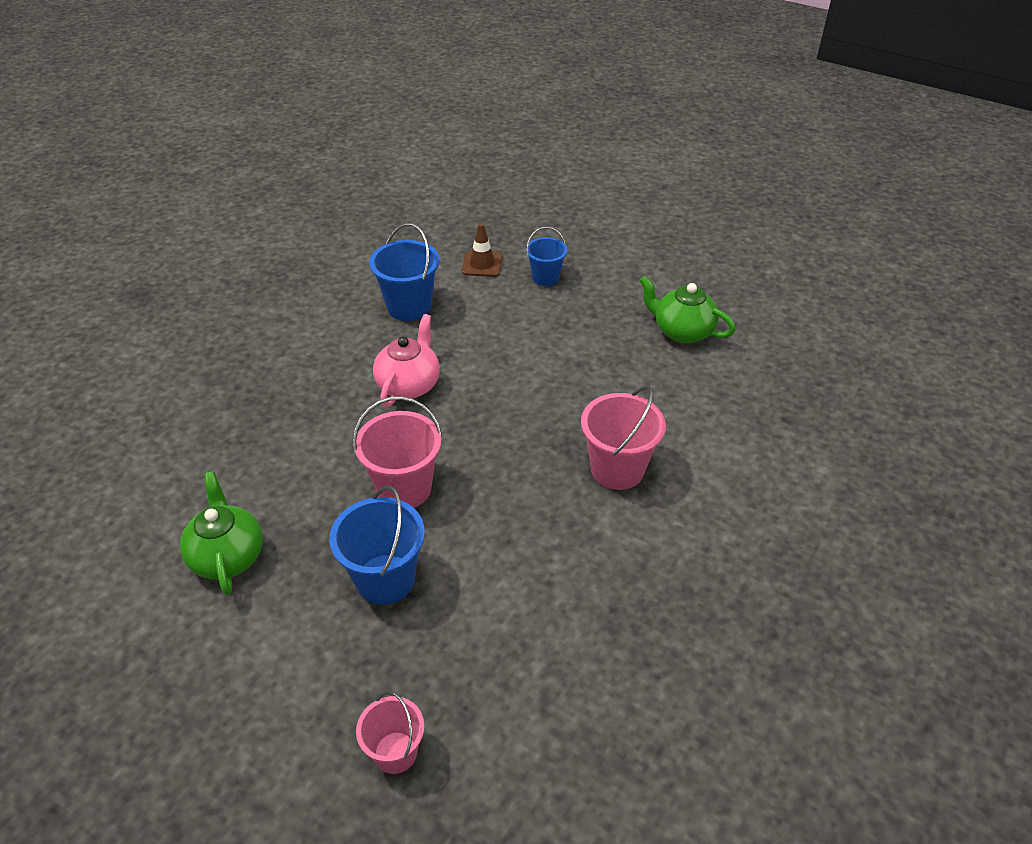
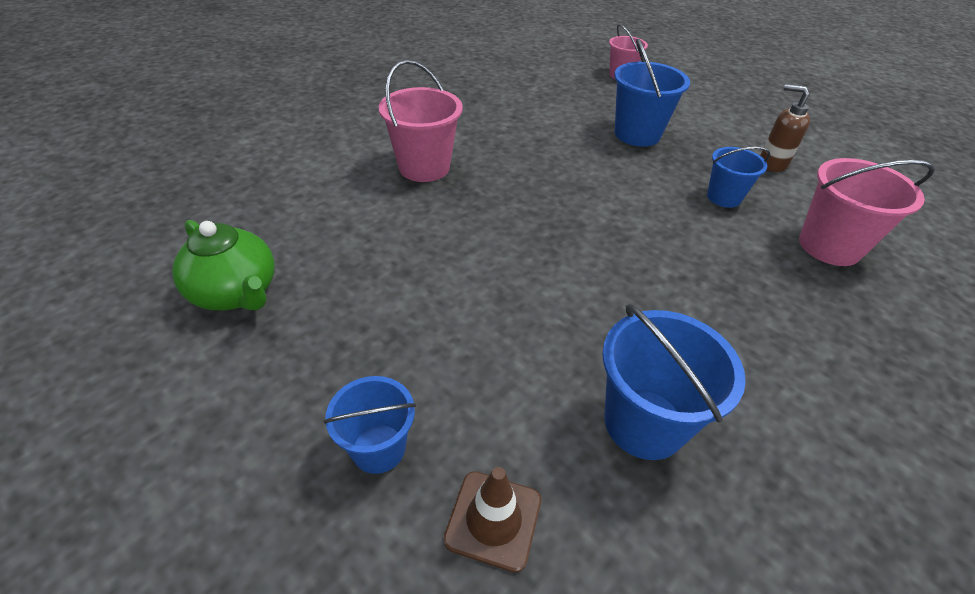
camera: 170 degrees left, 0 degrees up
(228, 556) = (772, 163): green teapot -> brown soap dispenser
(306, 488) = (723, 197): none -> blue bucket
(404, 488) = (628, 184): pink bucket -> pink bucket (829, 246)
(409, 385) = (631, 281): pink teapot -> none

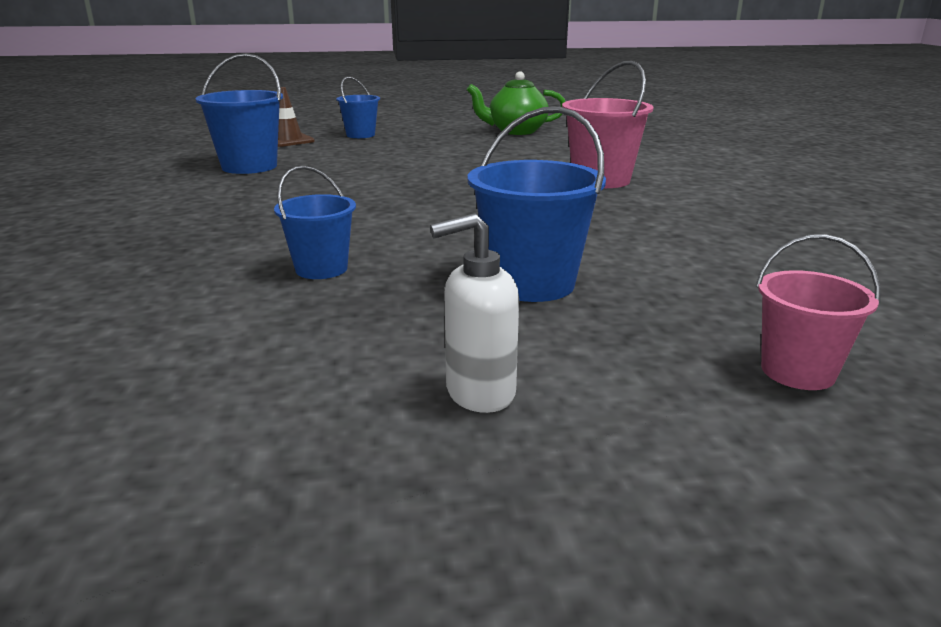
camera: 130 degrees right, 20 degrees down
(725, 116) = (479, 393): none -> white soap dispenser
(772, 163) = (298, 341): brown soap dispenser -> none
(829, 246) = (153, 278): pink bucket -> none

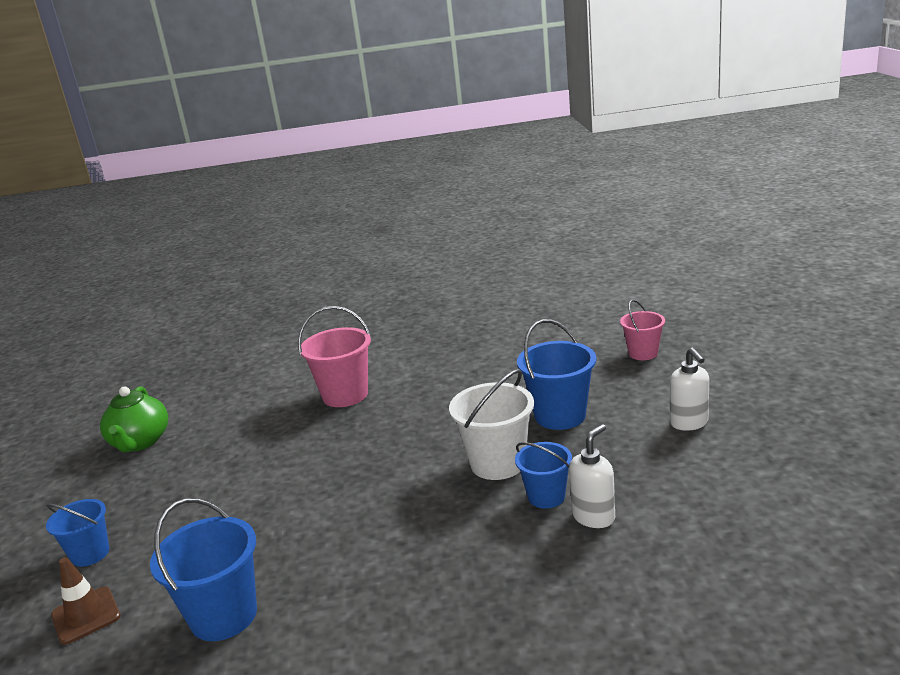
camera: 85 degrees left, 0 degrees up
(254, 293) = (594, 517): none -> white soap dispenser
(415, 246) = (497, 463): none -> white bucket

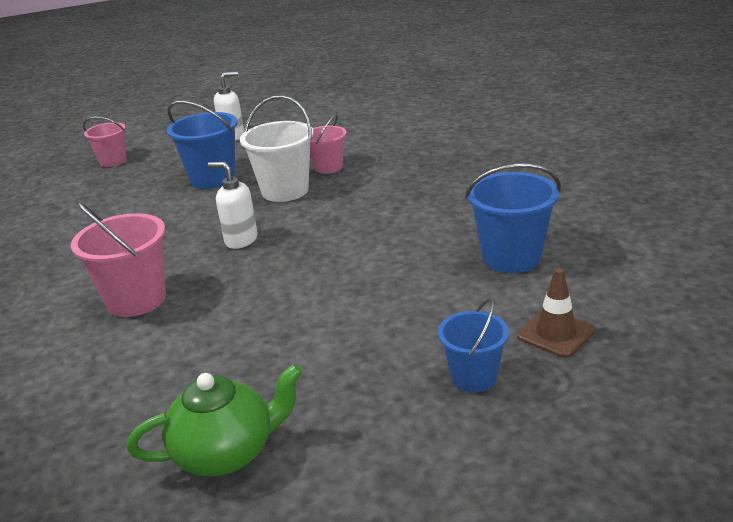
camera: 105 degrees left, 5 degrees up
(546, 497) = (328, 167): blue bucket -> pink bucket
(594, 517) = (349, 150): white soap dispenser -> white soap dispenser (241, 240)

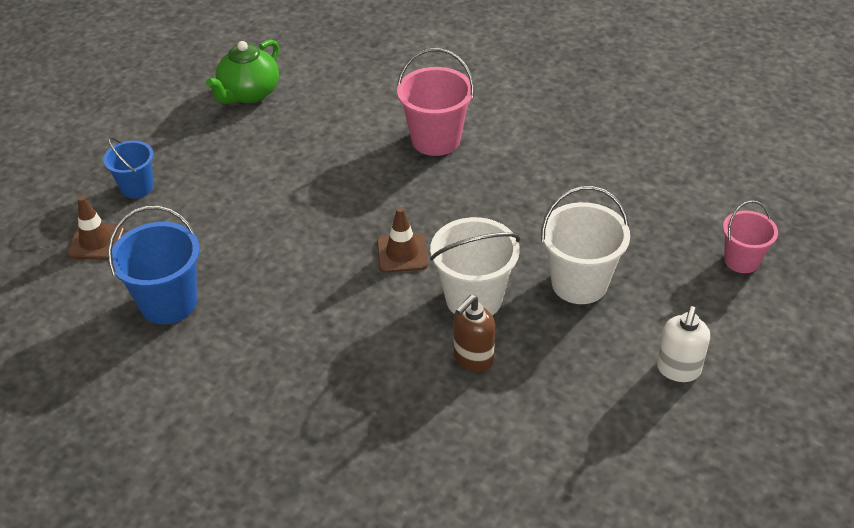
camera: 140 degrees right, 15 degrees up
(213, 178) = (579, 283): blue bucket -> white bucket
(241, 240) = (432, 221): white soap dispenser -> none
(292, 228) = (402, 253): none -> brown traffic cone
(328, 167) = (473, 359): pink bucket -> brown soap dispenser

